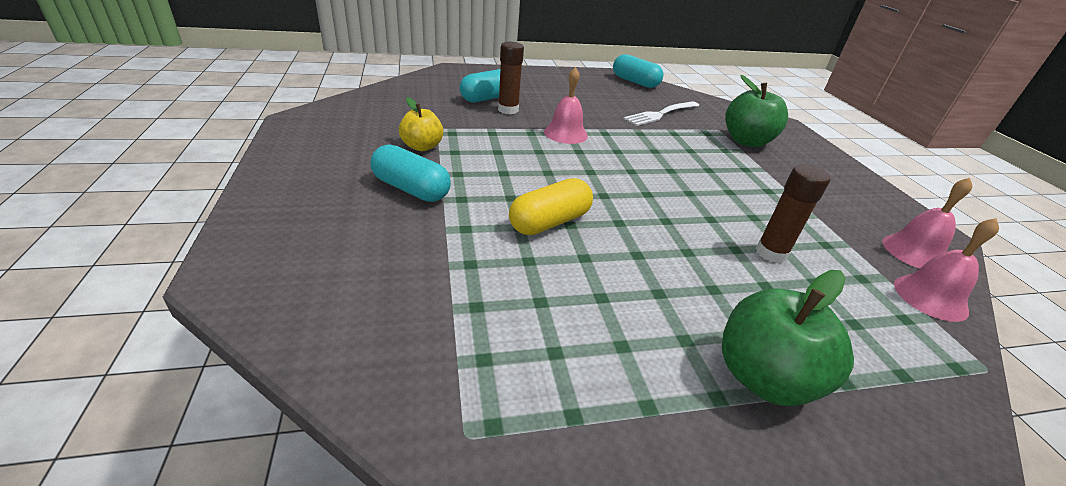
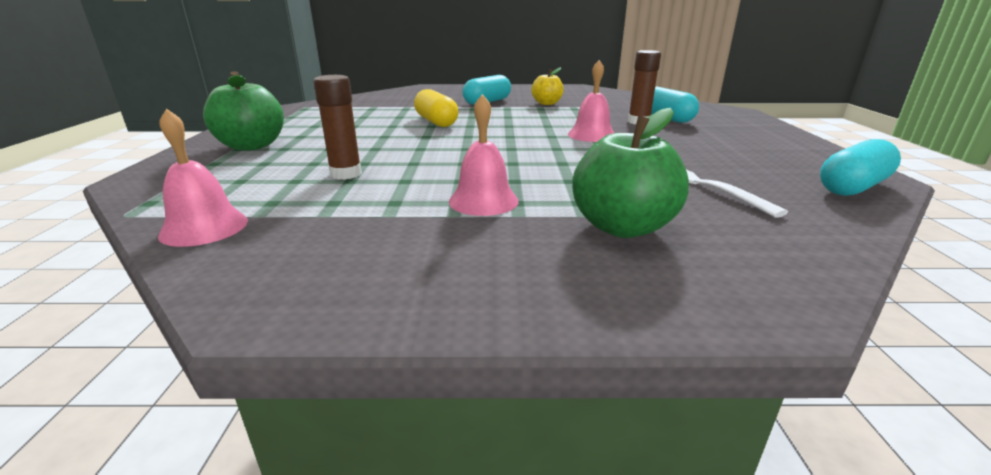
camera: 105 degrees right, 10 degrees down
(914, 252) = (262, 256): pink bell -> pink bell (483, 201)

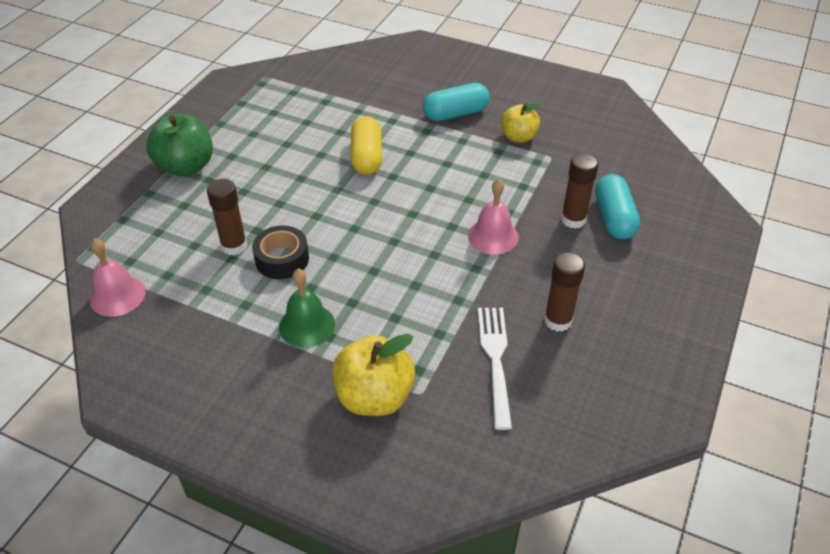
camera: 25 degrees right, 20 degrees up
(409, 172) = (282, 259): none -> black tape
(483, 201) = (307, 325): pink bell -> green bell
(622, 227) = (374, 396): green apple -> yellow apple
(708, 157) = (558, 320): none -> brown glue stick
(852, 187) = (624, 415): turquoise capsule -> none

